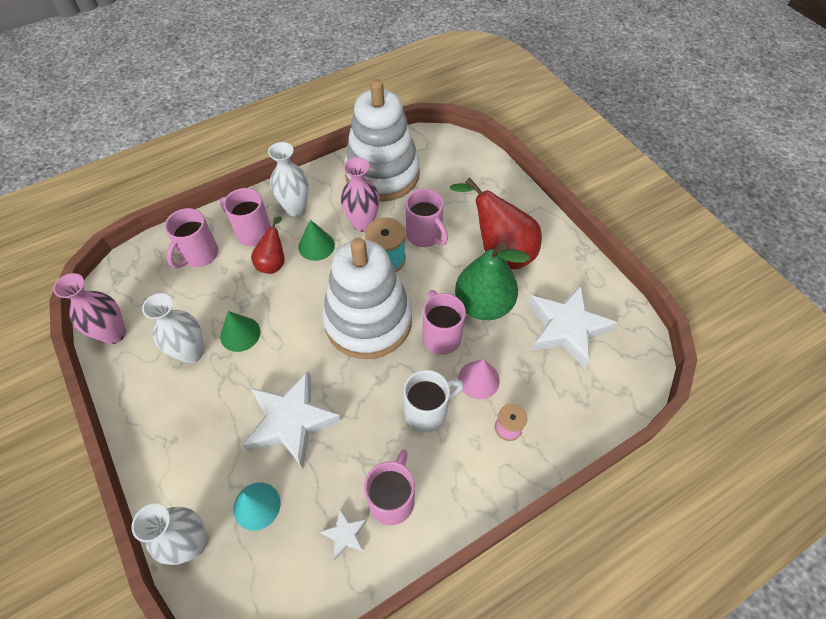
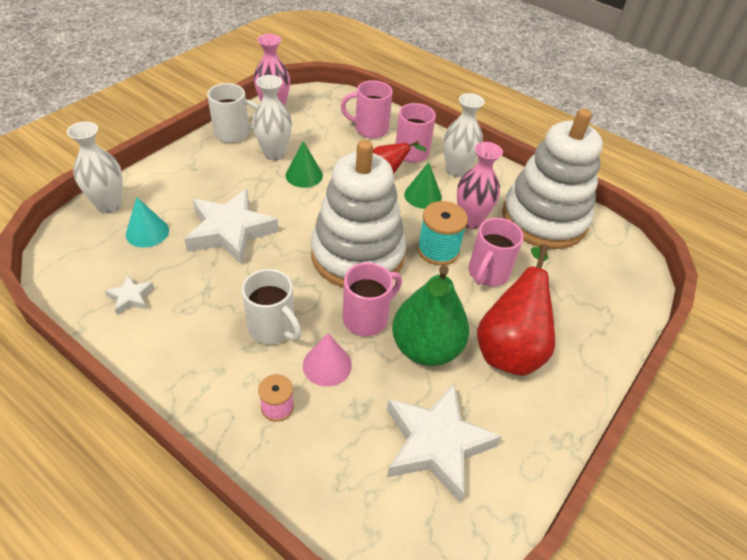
camera: 65 degrees right, 10 degrees down
(134, 385) = (233, 134): none -> white mug
(392, 499) = (172, 323): pink mug -> none

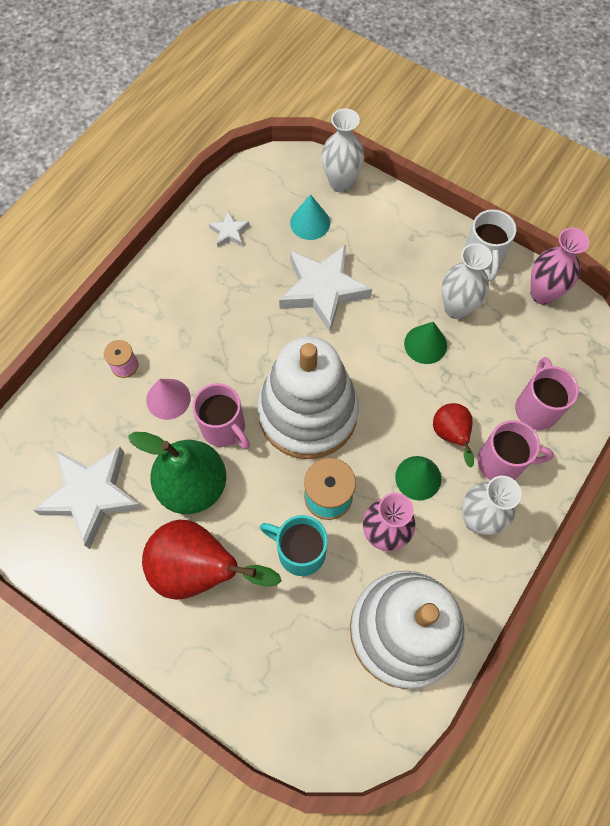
camera: 90 degrees right, 20 degrees up
(273, 328) = (205, 348): white mug -> none
(487, 273) = (299, 551): pink mug -> turquoise mug

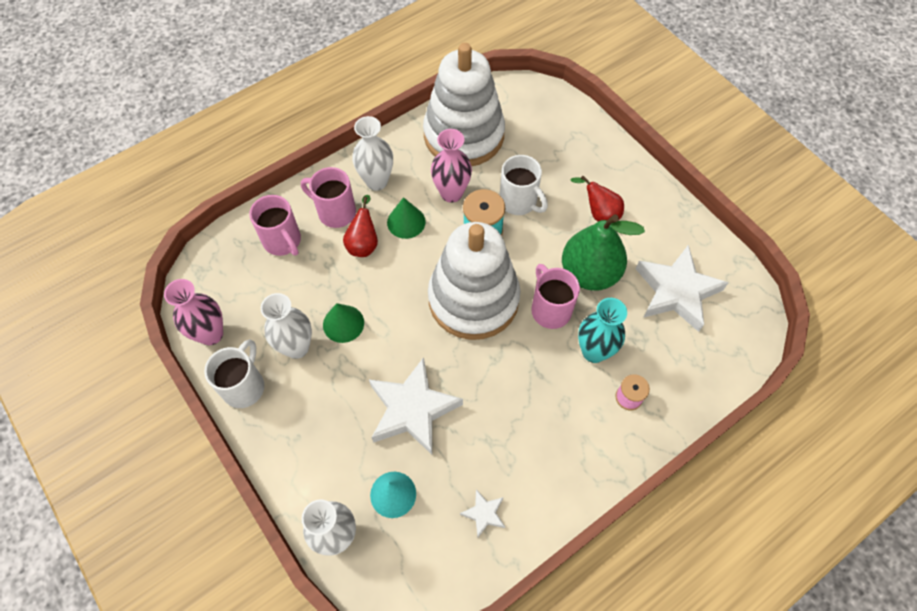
camera: 160 degrees left, 5 degrees down
(168, 399) = (594, 351): pink cone -> turquoise vase
(199, 569) = (599, 213): red pear -> red pear, size x0.55
(299, 551) = (519, 202): turquoise mug -> white mug
(536, 408) = (283, 241): pink mug -> pink mug turned 60 degrees counterclockwise

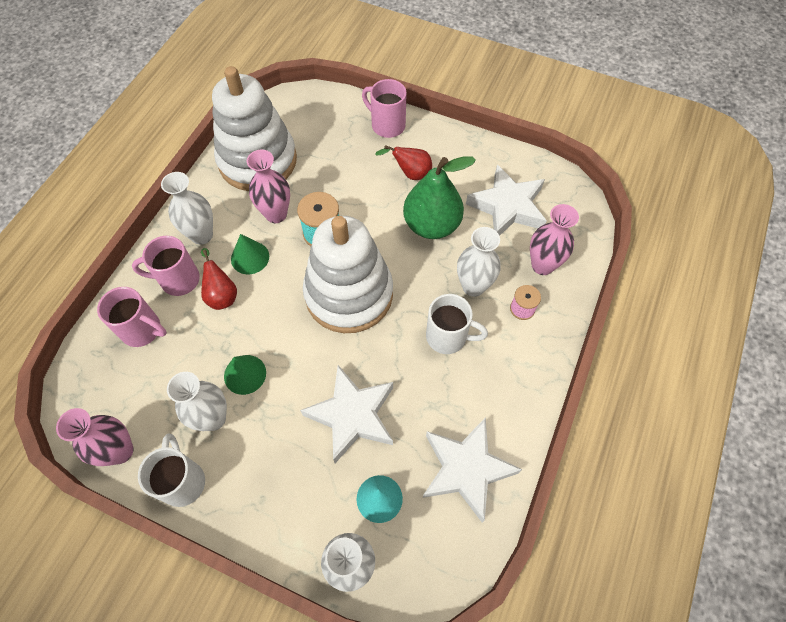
camera: 30 degrees left, 0 degrees up
(484, 513) = (466, 469): white star -> white star, size x2.21
(519, 202) = (339, 194): white mug -> white mug (448, 337)
(550, 309) = (418, 270): pink mug -> pink mug (387, 125)
(594, 351) = (473, 286): turquoise vase -> white vase
(675, 366) = (542, 265): none -> pink vase

